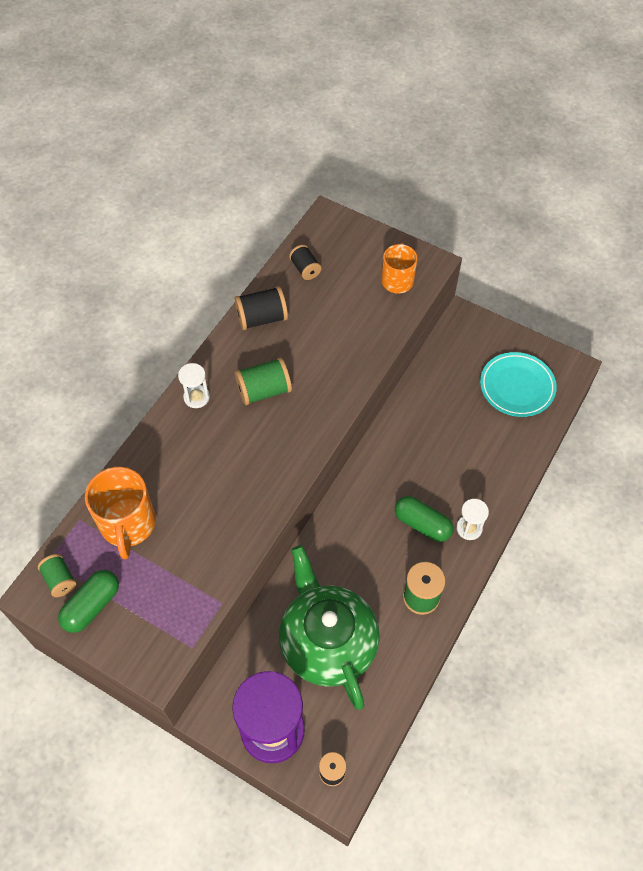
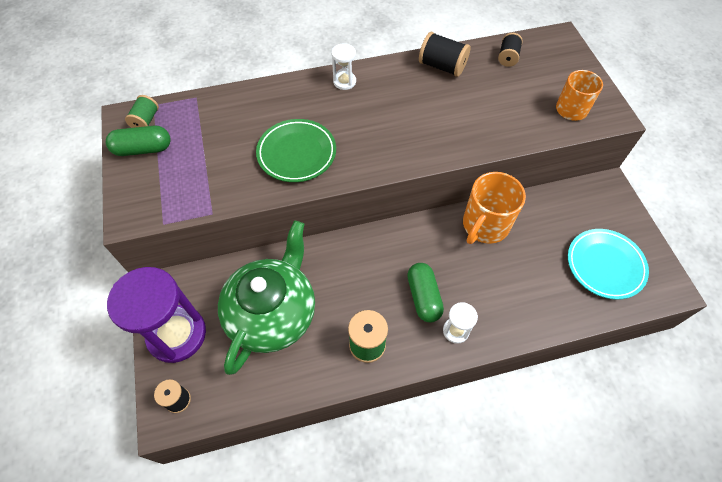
camera: 45 degrees right, 0 degrees up
(128, 524) = (218, 121): orange mug -> orange mug (485, 225)
(230, 494) = (297, 153): none -> green plate
(264, 391) = (392, 109): green spool -> none

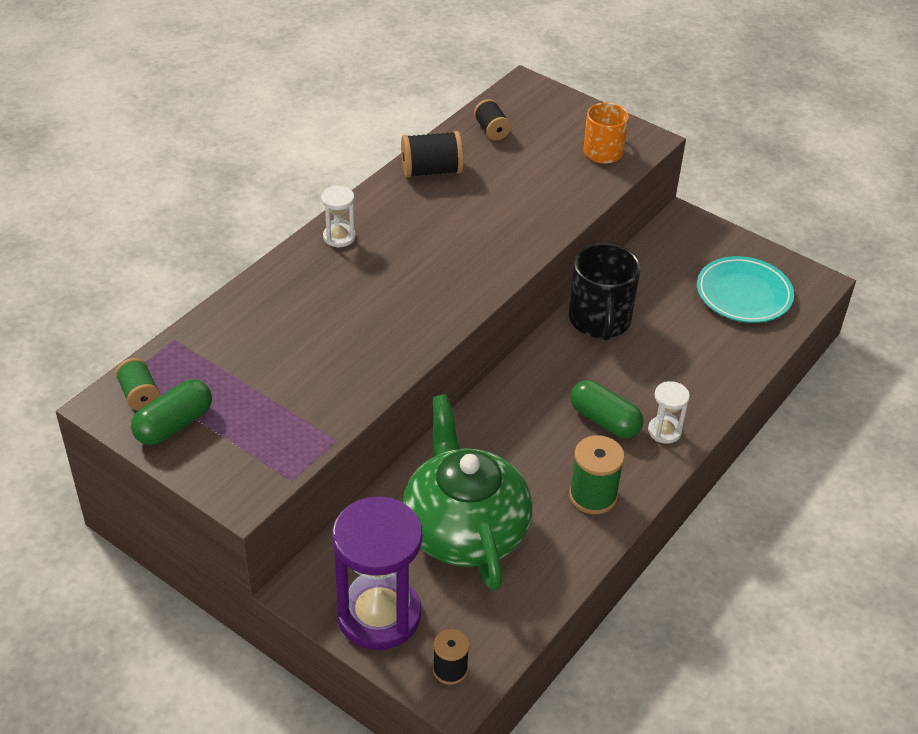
camera: 40 degrees left, 15 degrees down
(297, 153) = (365, 334): green plate -> none
(485, 225) = (599, 320): orange mug -> black mug

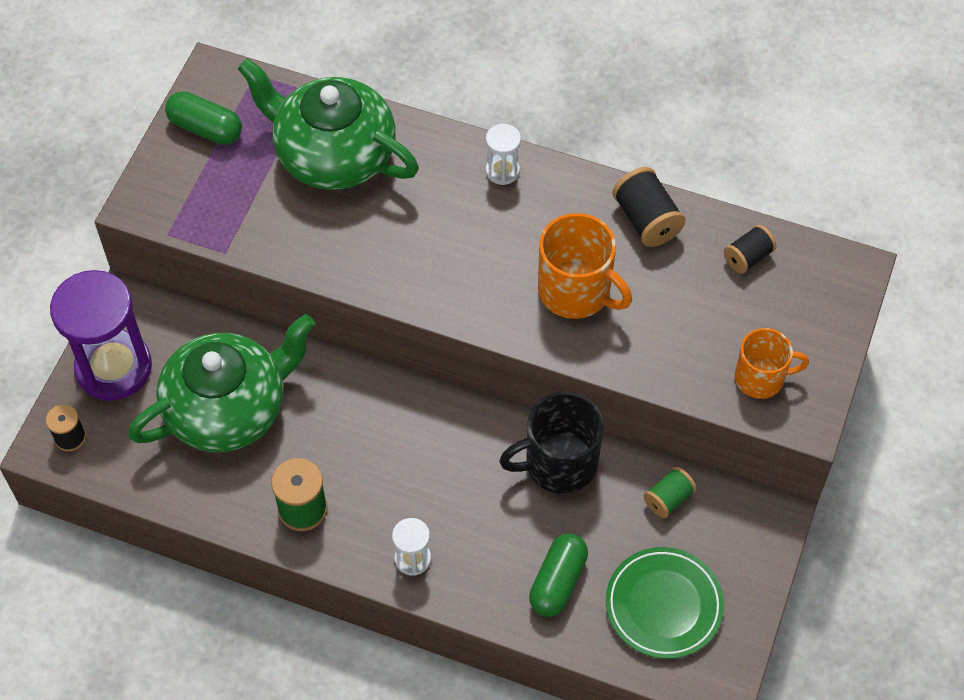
camera: 75 degrees right, 15 degrees up
(139, 395) = (233, 91): green spool -> green spool (668, 499)
(261, 339) = (333, 155): none -> green teapot
(483, 224) = (576, 291): none -> orange mug
(604, 420) = (409, 499): green capsule -> green capsule (558, 582)
(743, 294) = (663, 605): turquoise plate -> green plate

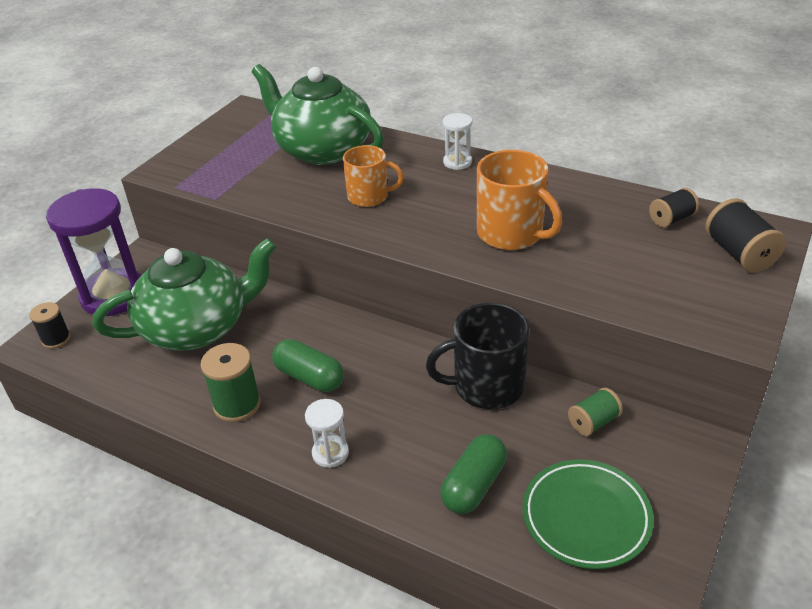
camera: 10 degrees right, 20 degrees down
(206, 128) = (229, 134): green capsule -> green capsule (309, 377)
(646, 220) = (578, 193): black spool -> black spool (739, 253)
(761, 378) = (689, 300): orange mug -> orange mug (369, 196)

